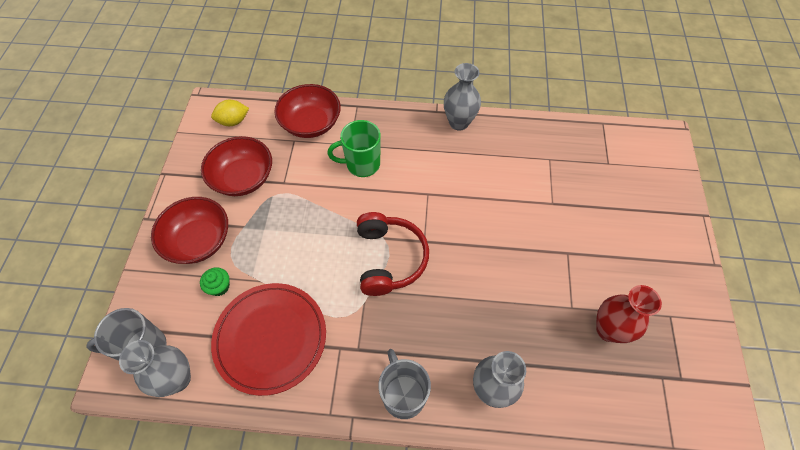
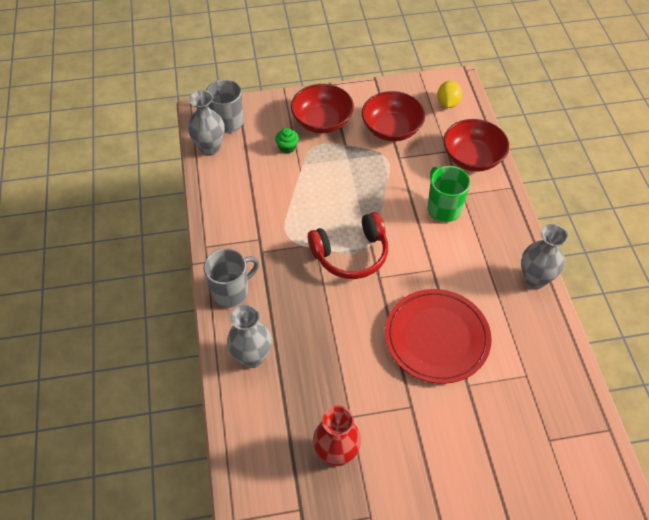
camera: 75 degrees right, 5 degrees down
(233, 121) = (447, 103): yellow lemon -> yellow lemon turned 45 degrees clockwise
(270, 338) = (254, 192): red plate -> red plate (437, 338)

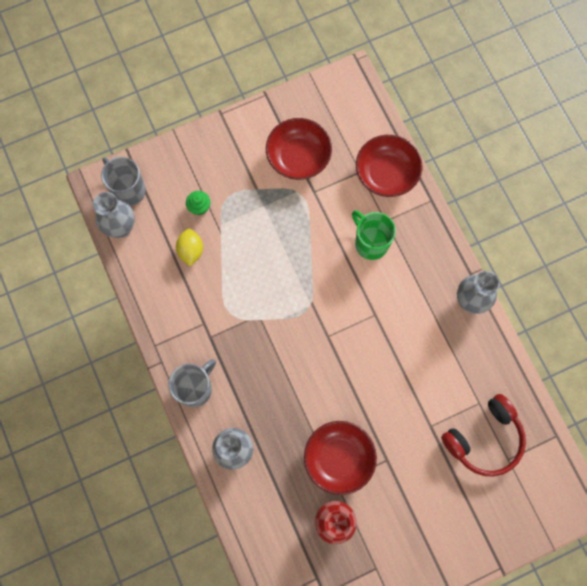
camera: 15 degrees left, 20 degrees up
(322, 121) = (225, 165): red bowl -> red bowl (338, 458)
(351, 254) = (295, 318): red headphones -> red headphones (484, 439)
(437, 338) = (394, 386): red plate -> none
(447, 103) = (347, 109): yellow lemon -> yellow lemon (191, 250)

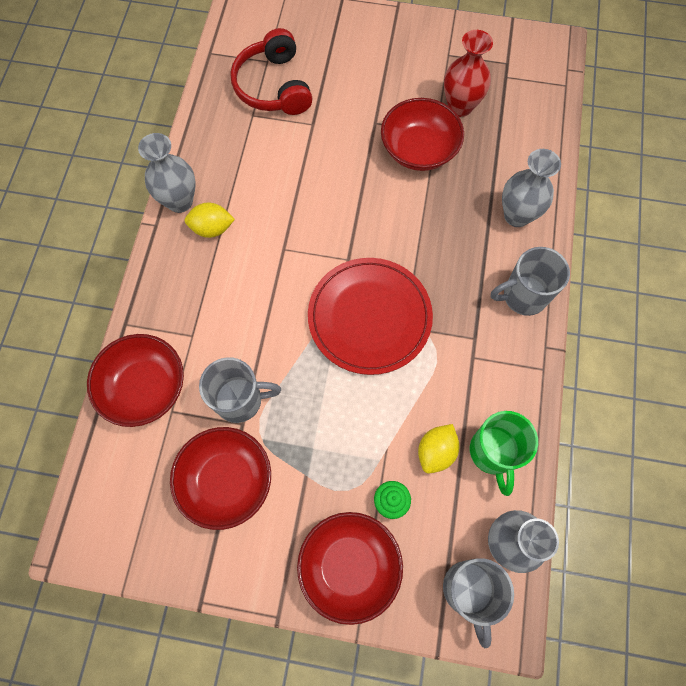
camera: 145 degrees left, 5 degrees down
(200, 160) = (349, 566): none -> red bowl
(285, 306) = (369, 317): none -> red plate
(325, 203) = (240, 400): none -> grey mug
(370, 243) = (227, 322): green mug -> green mug (493, 452)
(432, 297) = (212, 228): none -> yellow lemon
(484, 439) = (273, 86): red headphones -> red headphones turned 105 degrees counterclockwise

